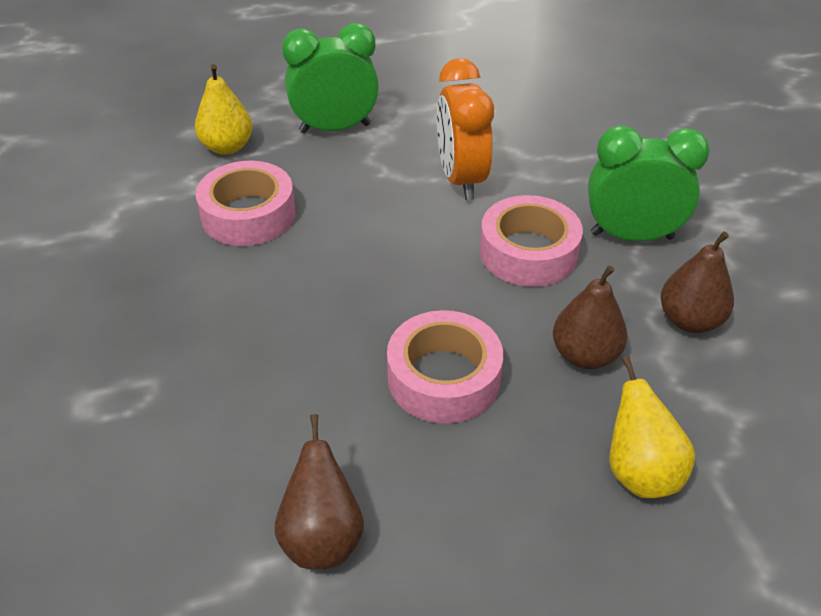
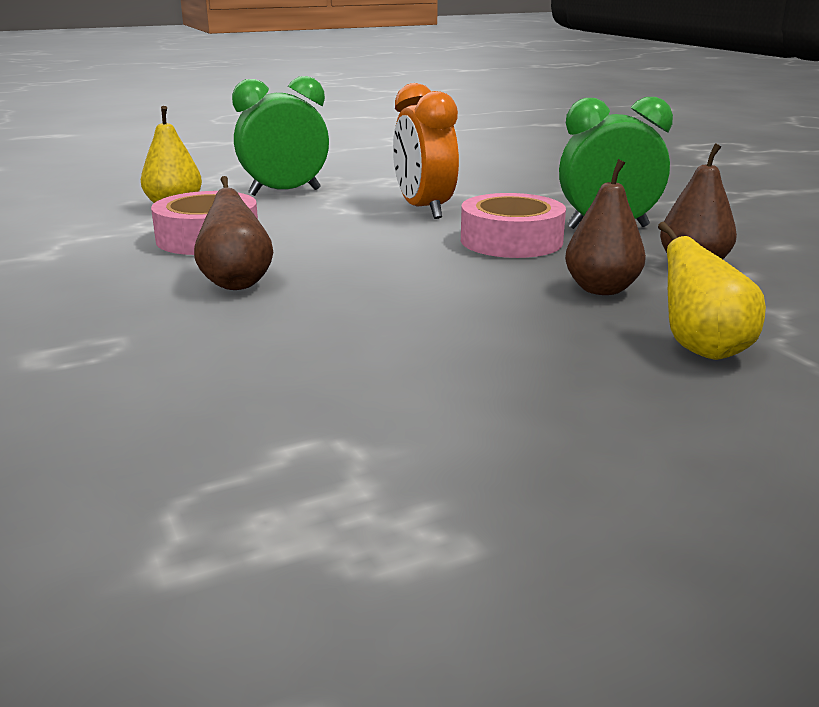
camera: 10 degrees left, 20 degrees down
(322, 537) = (362, 421): brown pear -> brown pear (236, 283)
(444, 378) = (459, 311): pink tape -> none

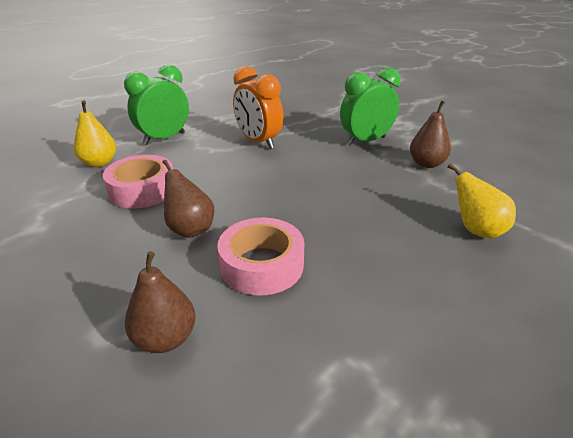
camera: 20 degrees left, 10 degrees up
(511, 241) = (324, 160): pink tape -> pink tape (262, 265)
(601, 289) = (397, 192): brown pear -> brown pear (165, 338)

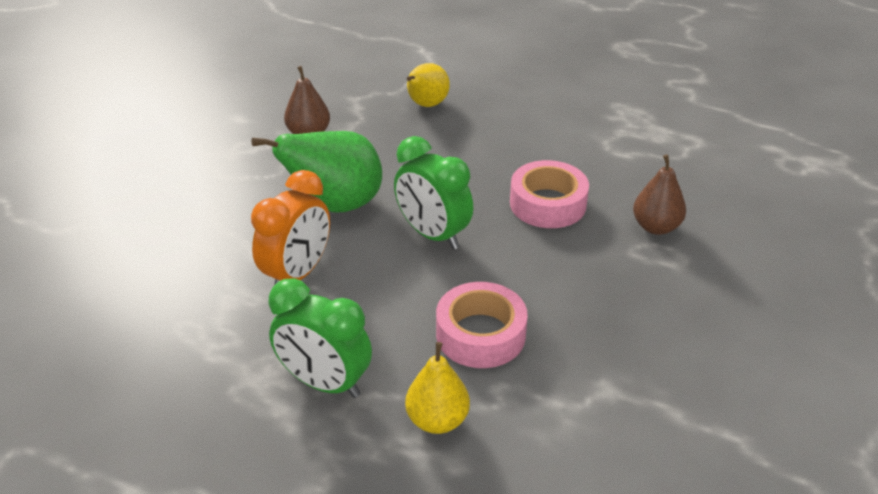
camera: 110 degrees left, 5 degrees up
(190, 229) = (528, 263): brown pear -> none
(324, 162) = (335, 205): none -> green pear
(365, 141) = (260, 181): green clock -> green clock (433, 235)

